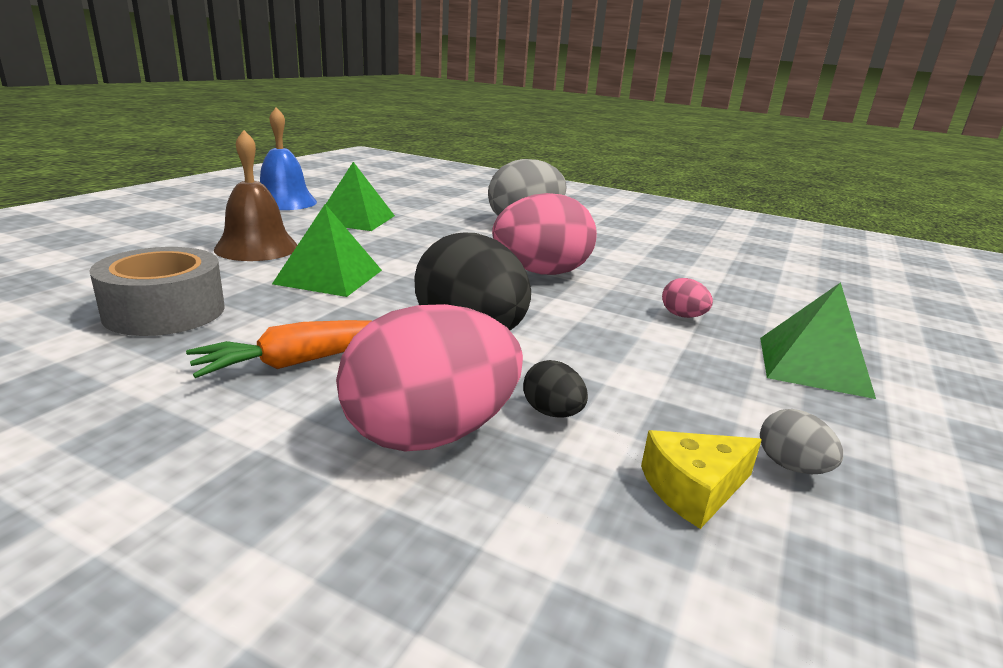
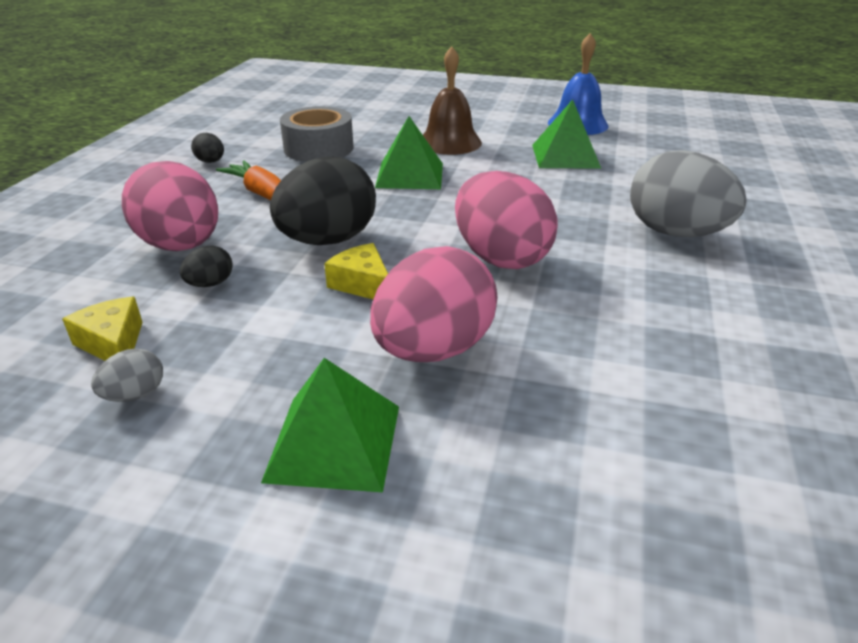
camera: 80 degrees right, 10 degrees up
(87, 400) = (211, 162): none -> black egg
(574, 329) = (362, 284): none -> yellow cheese
(683, 316) = (433, 350): pink egg -> pink egg, size x2.32

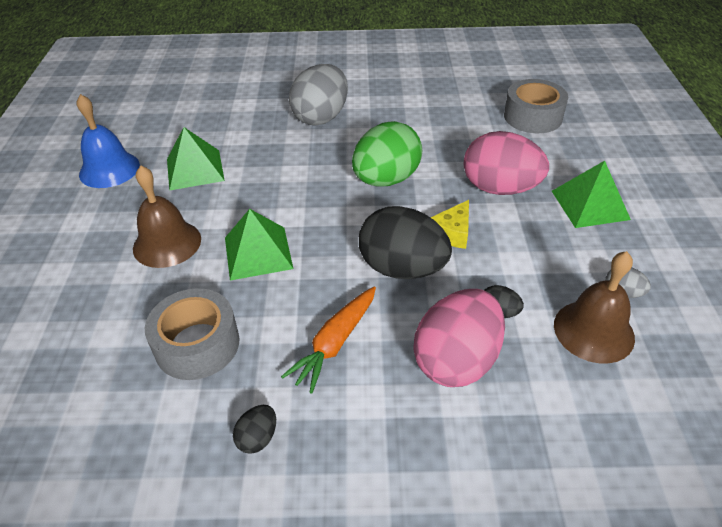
camera: 105 degrees left, 10 degrees up
(113, 343) = (593, 331): yellow cheese -> brown bell
(500, 258) = (386, 180): pink egg -> green egg
(670, 473) = (532, 117): none -> grey tape

